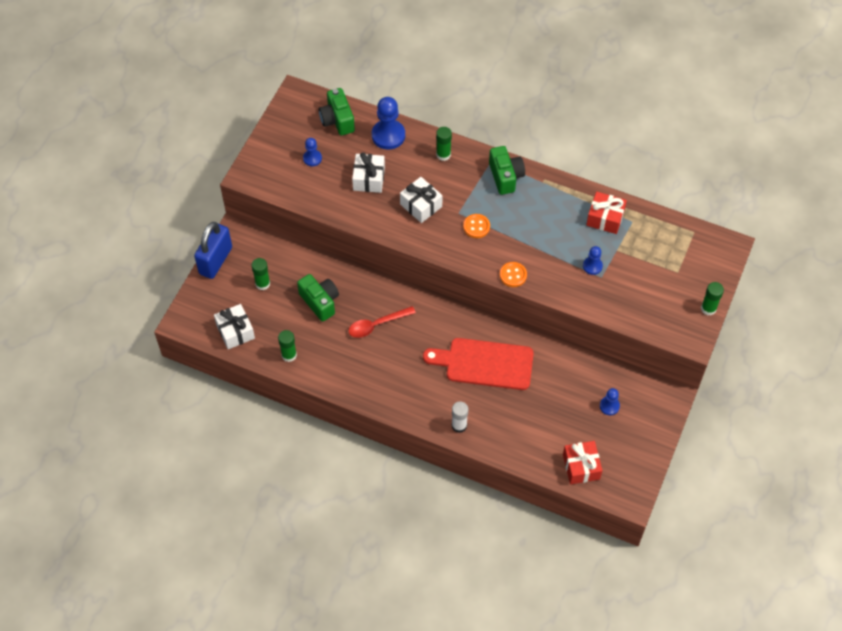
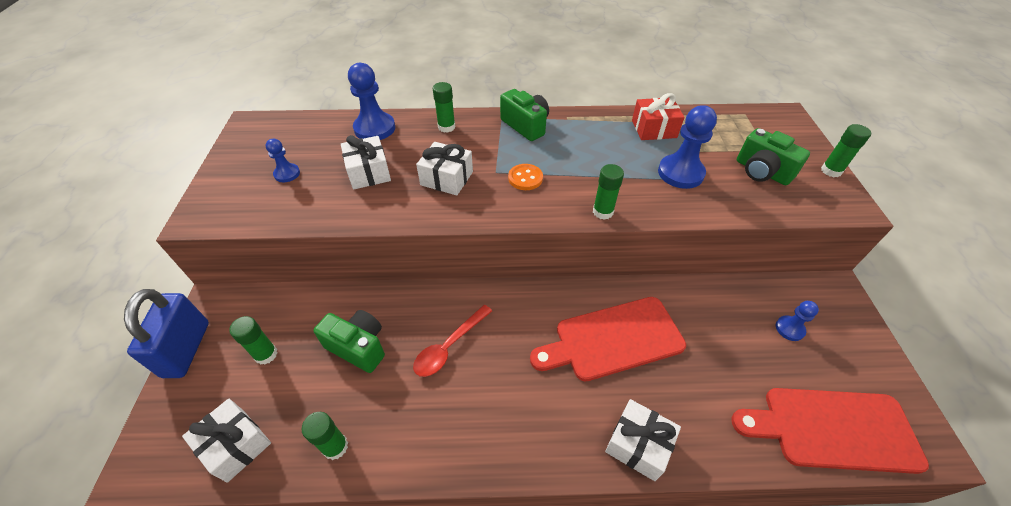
camera: 25 degrees left, 10 degrees down
(337, 120) = (307, 131): green camera -> green camera (762, 172)
(459, 425) = (638, 445): white glue stick -> white gift
(513, 275) = (603, 212): orange button -> green glue stick
(581, 467) = (832, 428): red gift -> red cutting board
(592, 266) = (680, 173): blue pawn -> blue pawn, size x1.81

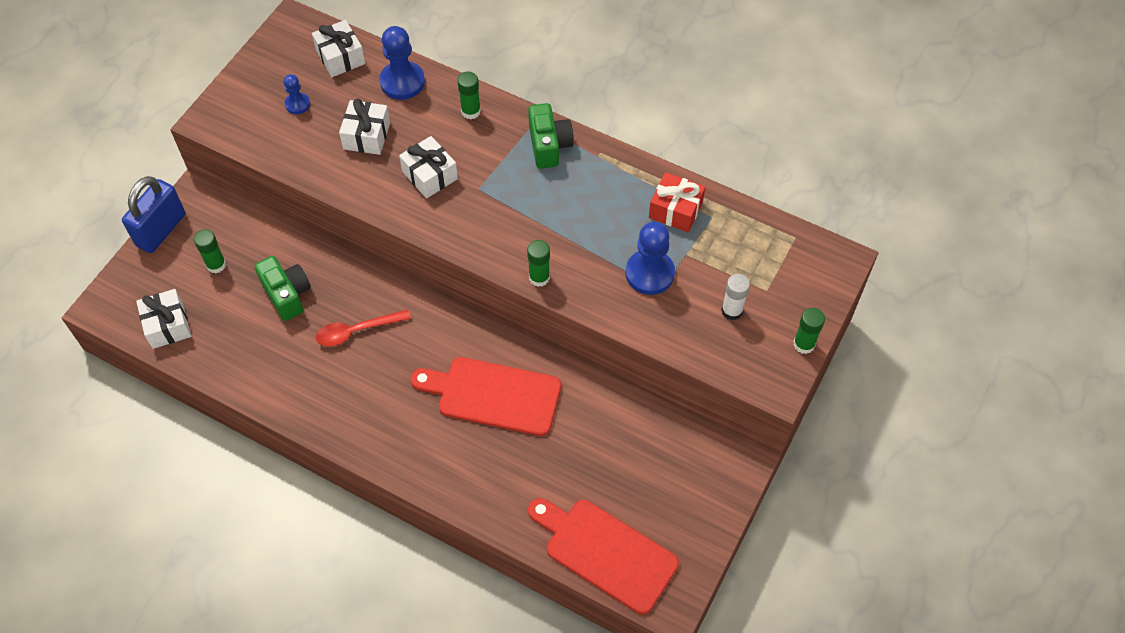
camera: 30 degrees right, 10 degrees up
(335, 447) = (232, 363): green glue stick -> none
(525, 178) = (499, 209): orange button -> none
(638, 445) = (445, 479): white gift -> white gift (340, 57)
(762, 172) = (732, 311): green camera -> white glue stick
(789, 329) = (656, 468): blue pawn -> none

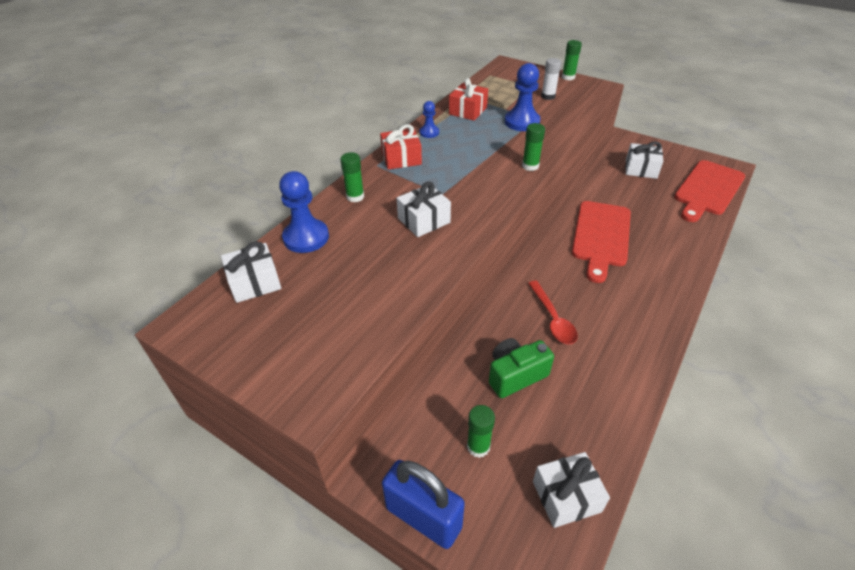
camera: 85 degrees left, 15 degrees down
(297, 104) = (311, 316): blue pawn -> blue pawn (429, 132)
(367, 136) = (368, 261): white gift -> white gift (641, 169)
(549, 145) = (401, 158): green camera -> red gift

